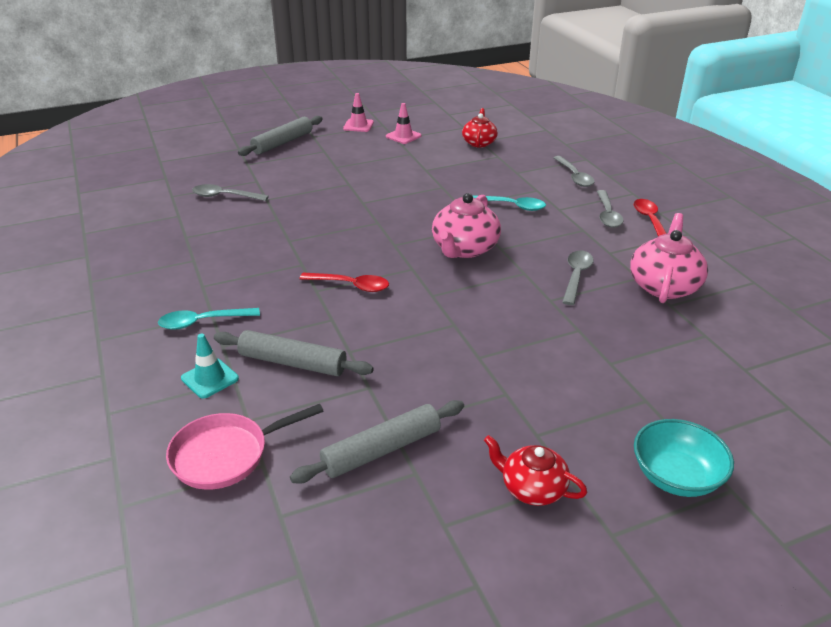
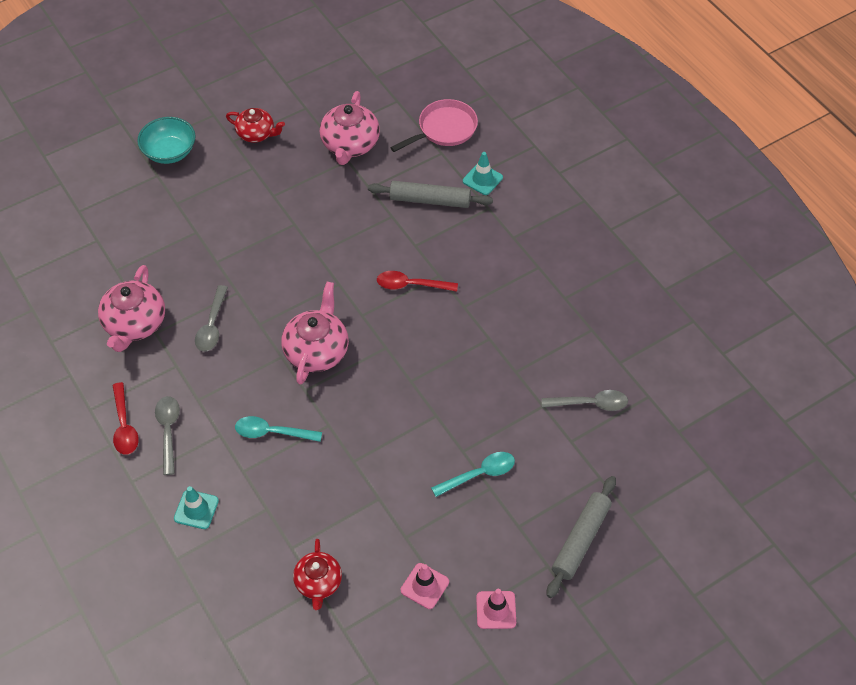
camera: 170 degrees right, 20 degrees up
(202, 322) = (516, 228): turquoise spoon -> turquoise spoon (479, 474)
(381, 450) = (350, 145): grey rolling pin -> pink teapot
(574, 176) = (196, 509): grey spoon -> turquoise traffic cone

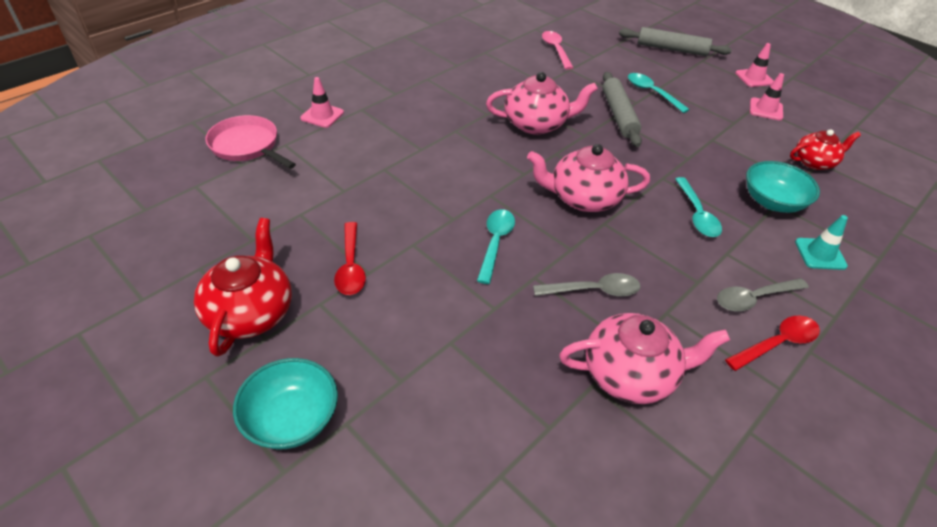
camera: 105 degrees left, 10 degrees down
(256, 134) = (251, 312): red teapot -> red teapot, size x1.53
(270, 506) = (772, 202): none -> turquoise bowl
(281, 275) = (495, 243): none -> turquoise spoon
(350, 145) = (273, 215): pink teapot -> pink teapot (536, 124)
(411, 285) = (474, 146): red spoon -> red spoon (351, 266)
(430, 200) = (356, 145): grey rolling pin -> grey rolling pin (618, 115)
(482, 179) = (322, 115): turquoise traffic cone -> pink traffic cone
(590, 403) = (555, 50): grey spoon -> pink spoon

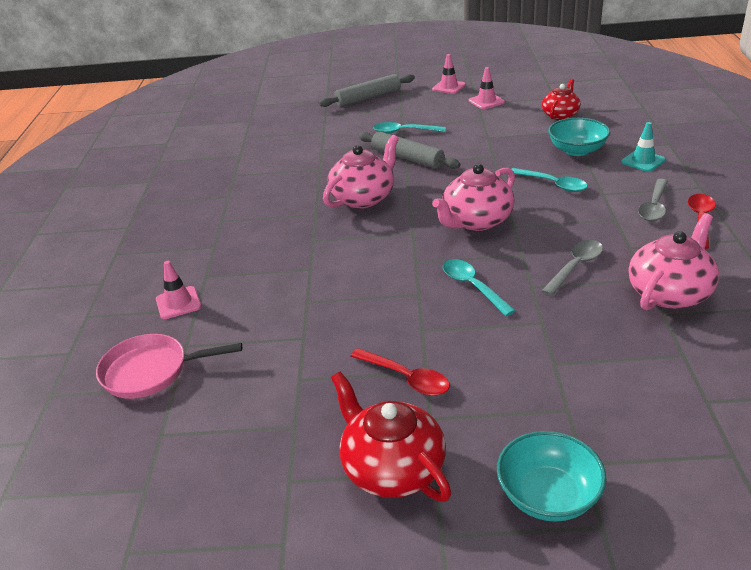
camera: 40 degrees left, 10 degrees down
(555, 50) = (288, 143): pink spoon -> none

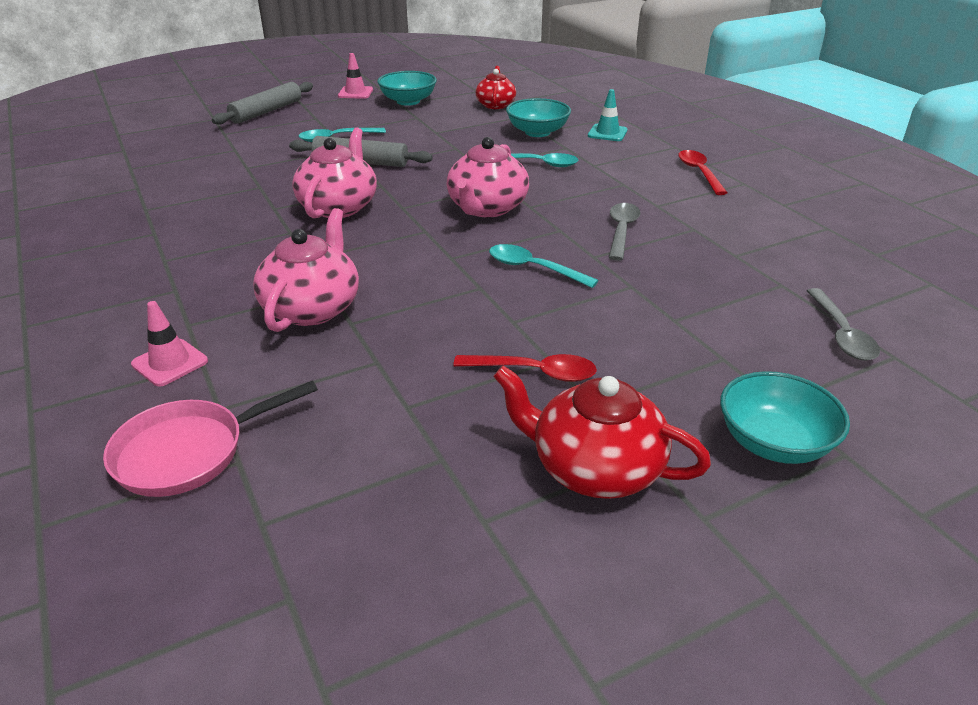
camera: 30 degrees left, 0 degrees up
(486, 101) = (408, 101): pink traffic cone -> turquoise bowl
(654, 206) = (649, 168): grey spoon -> grey spoon (841, 334)
(670, 293) = (725, 236): pink teapot -> pink teapot (312, 308)

